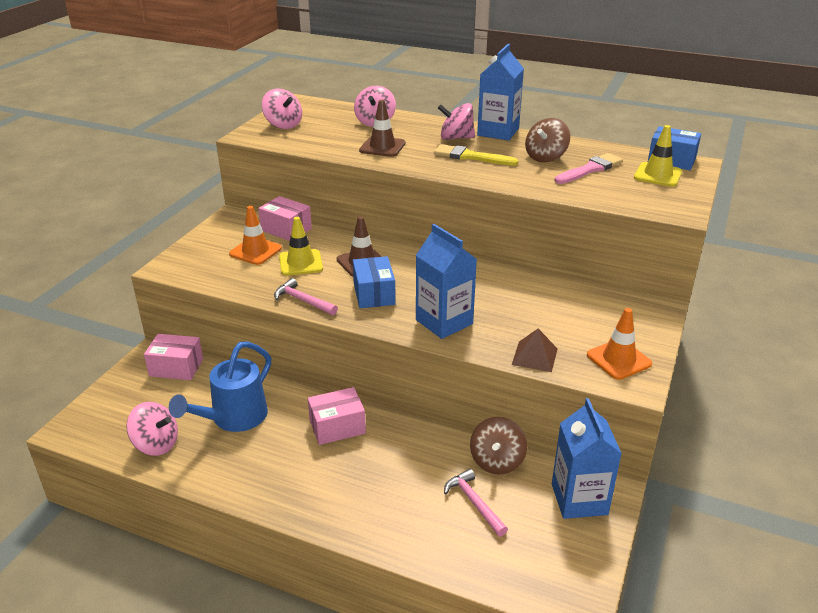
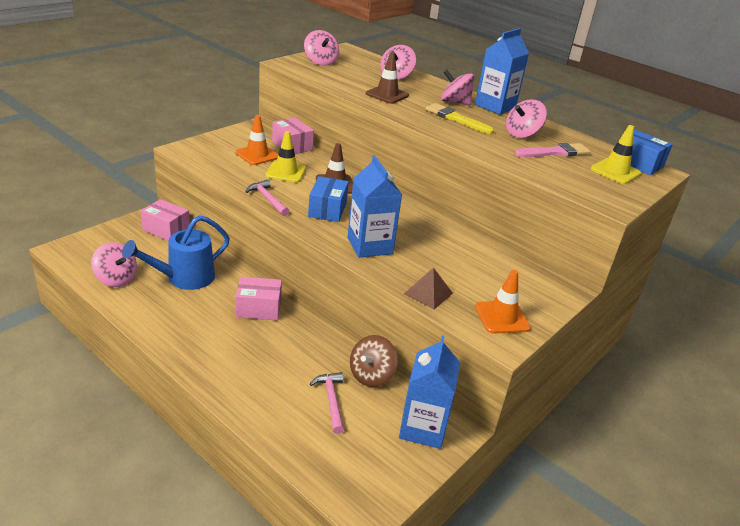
camera: 15 degrees right, 0 degrees up
(545, 157) = (522, 134): brown spinning top -> pink spinning top

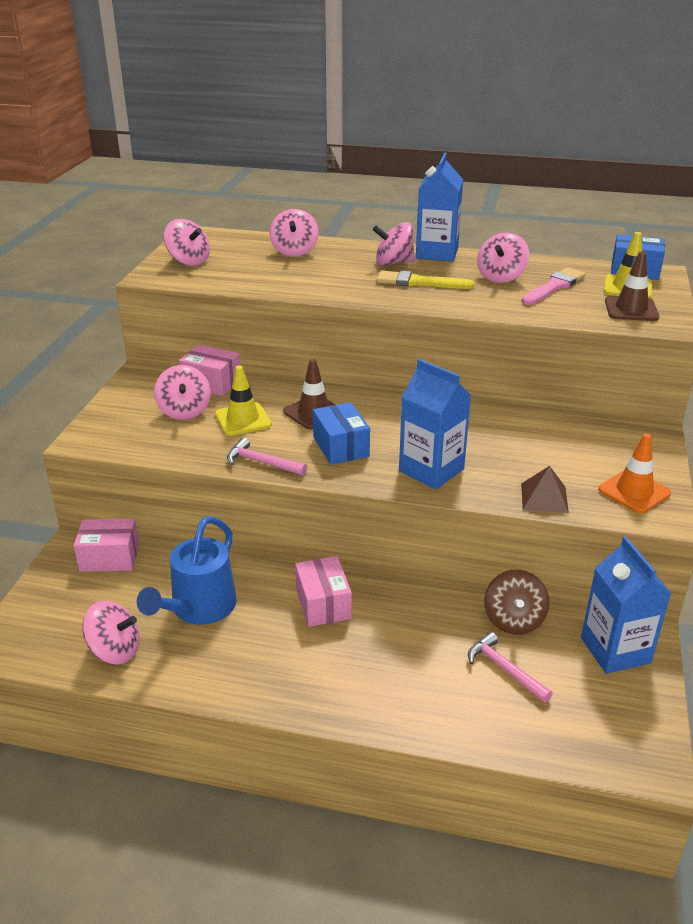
camera: 25 degrees left, 0 degrees up
(257, 155) = (184, 411): orange traffic cone -> pink spinning top
(258, 308) = (323, 604): pink box -> pink box turned 75 degrees counterclockwise
(387, 95) = (315, 278): brown traffic cone -> brown traffic cone (631, 309)

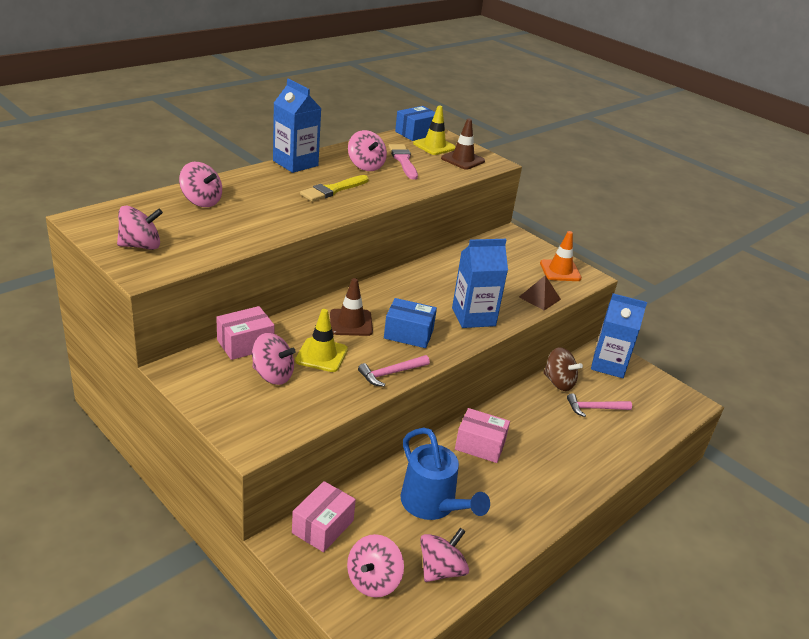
camera: 60 degrees left, 0 degrees up
(393, 263) = (286, 182): pink spinning top -> pink spinning top (373, 580)

